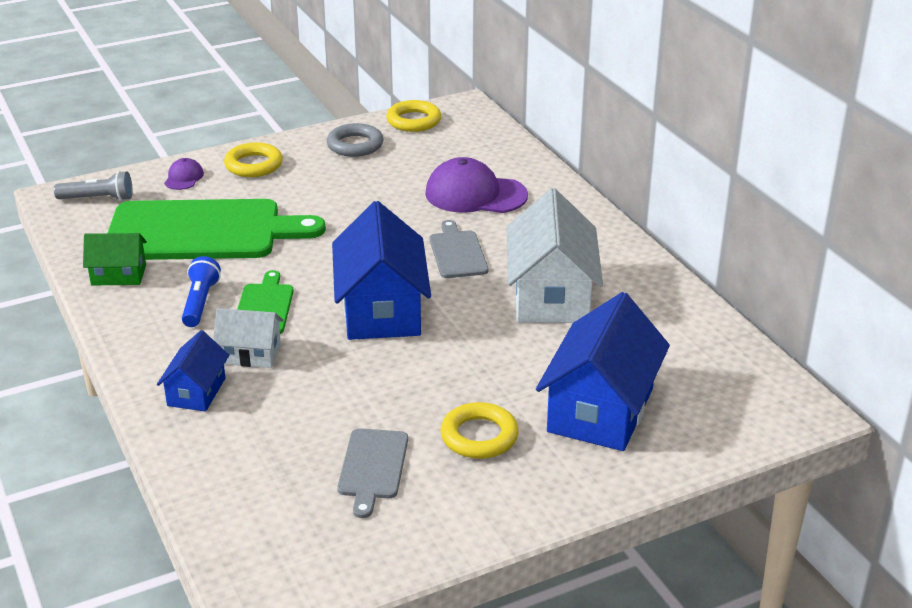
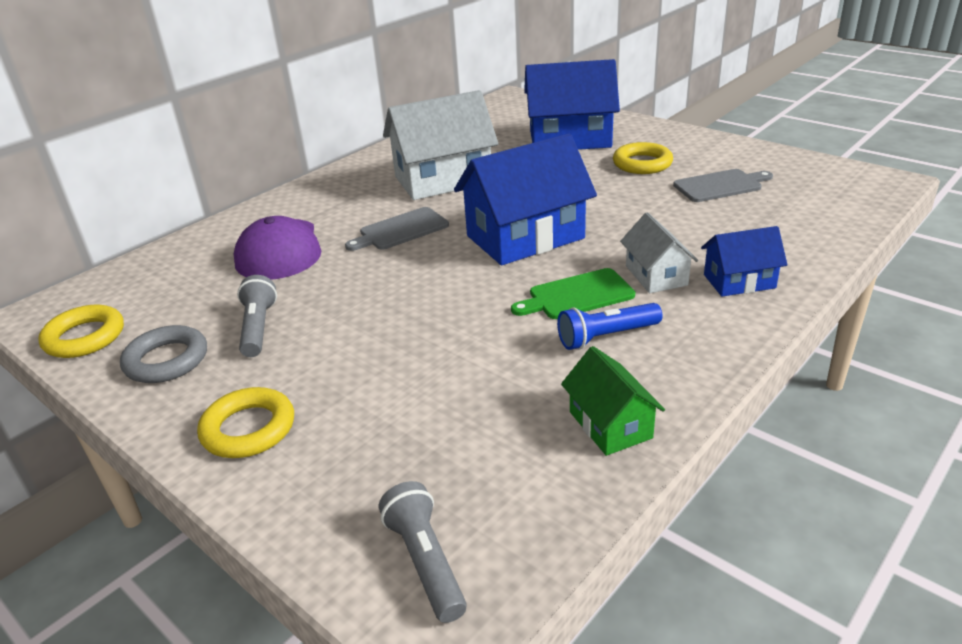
camera: 110 degrees left, 0 degrees up
(184, 177) = (312, 487): purple cap -> none
(202, 231) = (458, 400): green cutting board -> none
(361, 176) = (258, 328): none -> grey flashlight

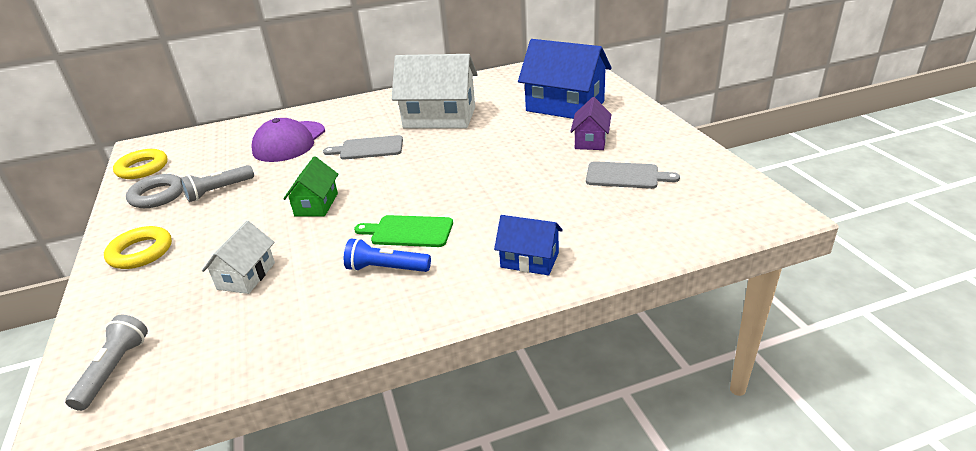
camera: 30 degrees right, 0 degrees up
(258, 328) = (218, 191): grey flashlight -> grey flashlight turned 150 degrees counterclockwise
(525, 237) = (434, 177): blue house -> none
(610, 424) = (307, 331): green house -> green house (316, 204)
(642, 164) = (590, 140): yellow ring -> purple house
(656, 275) = (478, 234): white house -> white house (246, 276)

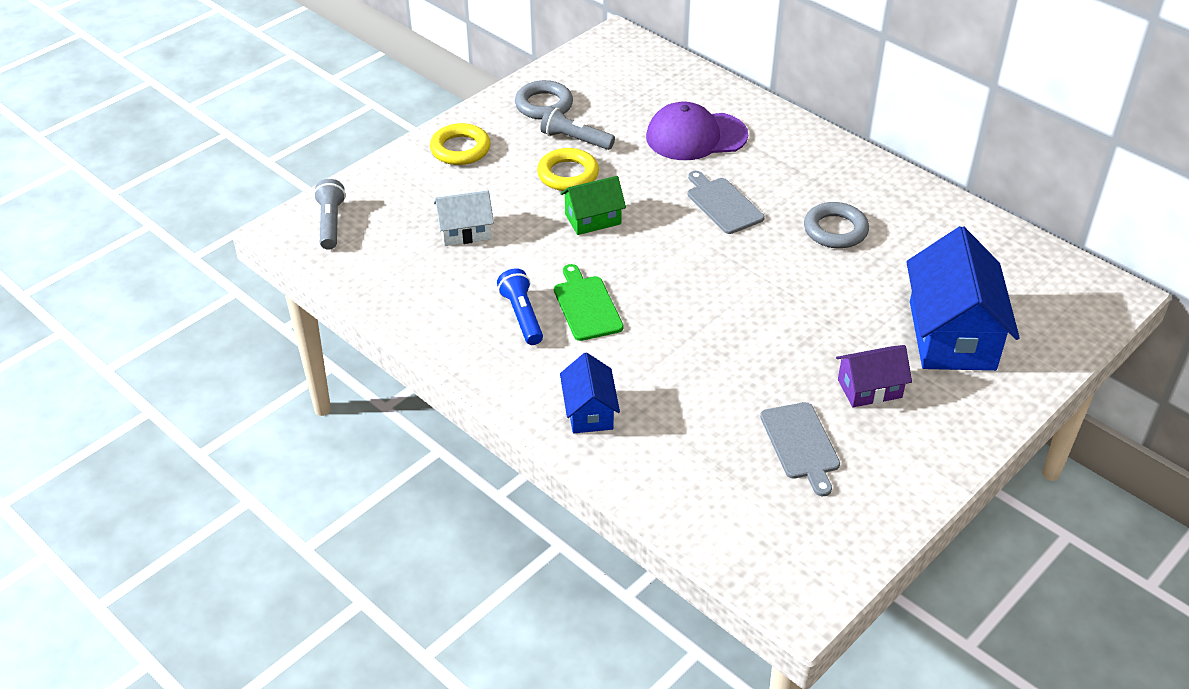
camera: 60 degrees right, 10 degrees up
(114, 370) = (330, 223): grey flashlight -> grey flashlight turned 75 degrees counterclockwise
(142, 168) = (581, 65): yellow ring -> yellow ring (568, 174)
(439, 118) = (835, 230): white house -> grey ring

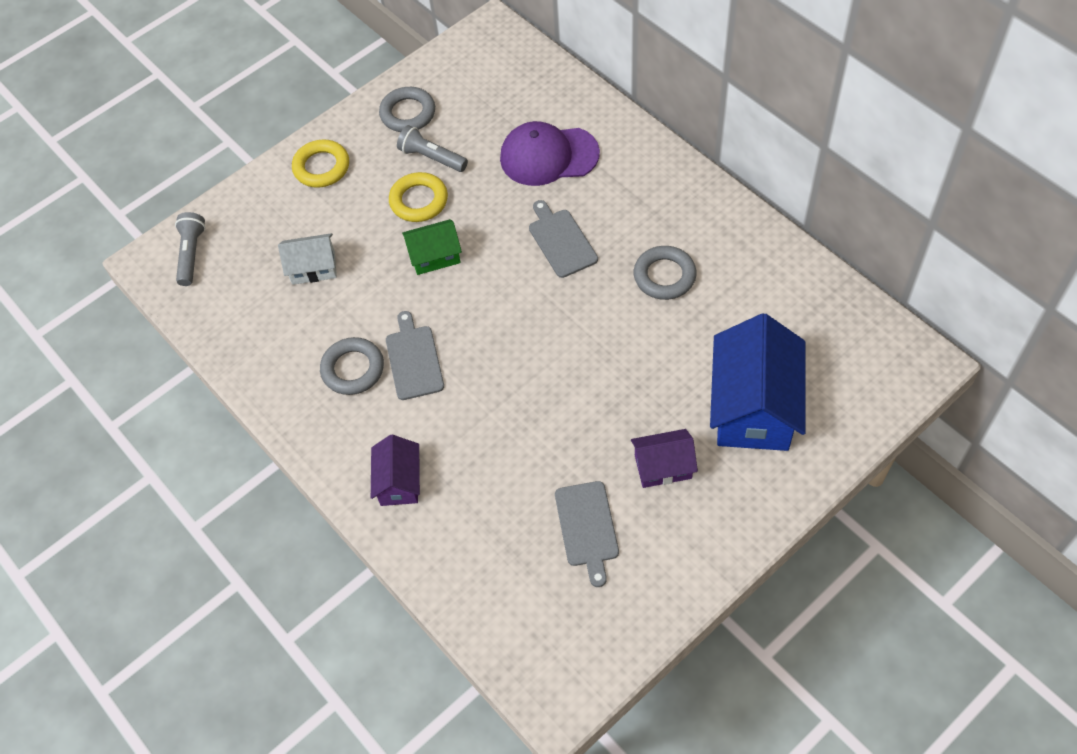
camera: 10 degrees right, 15 degrees up
(522, 316) = (353, 369): blue flashlight -> grey ring
(586, 306) = (413, 359): green cutting board -> grey cutting board
(589, 411) = (399, 482): blue house -> purple house

